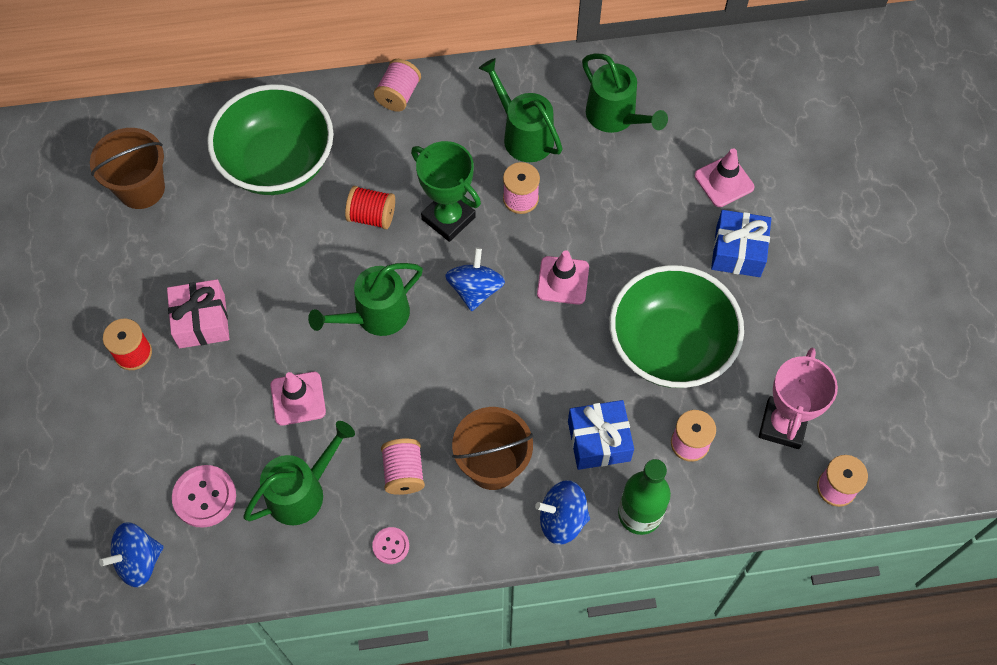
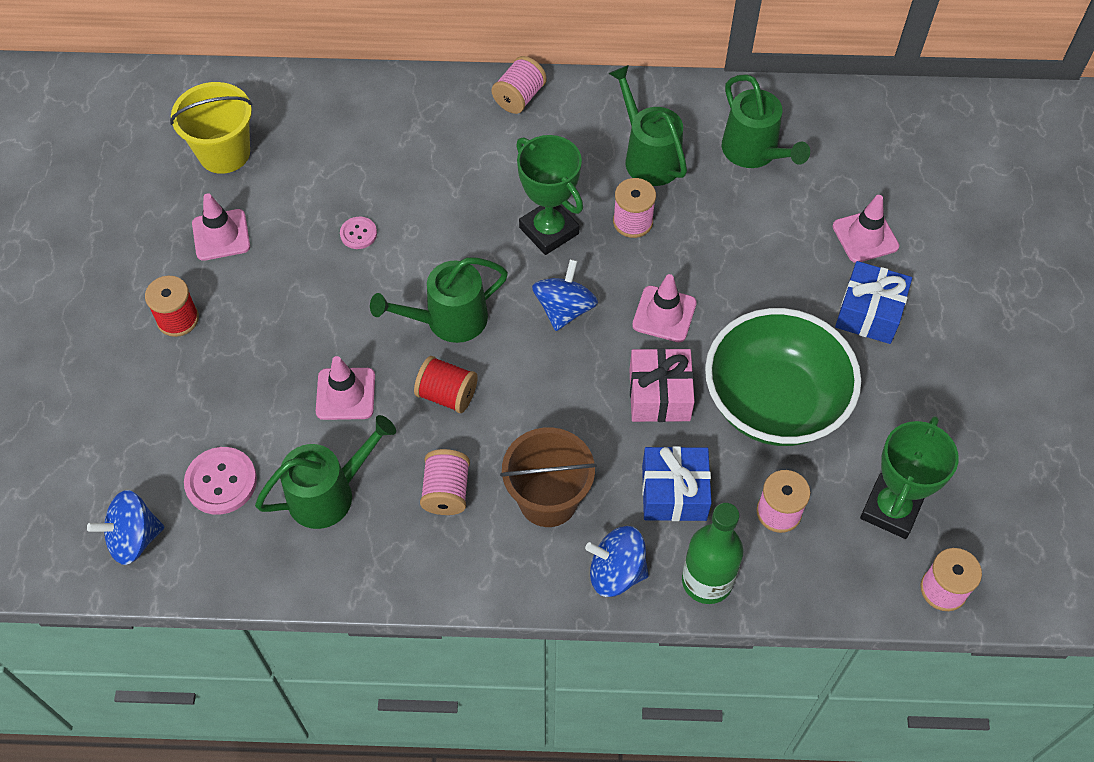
camera: 10 degrees right, 5 degrees down
(141, 188) = (224, 153): brown bucket -> yellow bucket
(155, 268) = (221, 235): none -> pink traffic cone
(201, 321) = (258, 297): pink gift -> pink gift (659, 395)
(277, 162) = (375, 147): green bowl -> none
(372, 216) = (465, 216): red spool -> red spool (447, 395)
(391, 546) = (416, 569): pink button -> pink button (358, 234)
(783, 425) = (891, 509): pink trophy -> green trophy

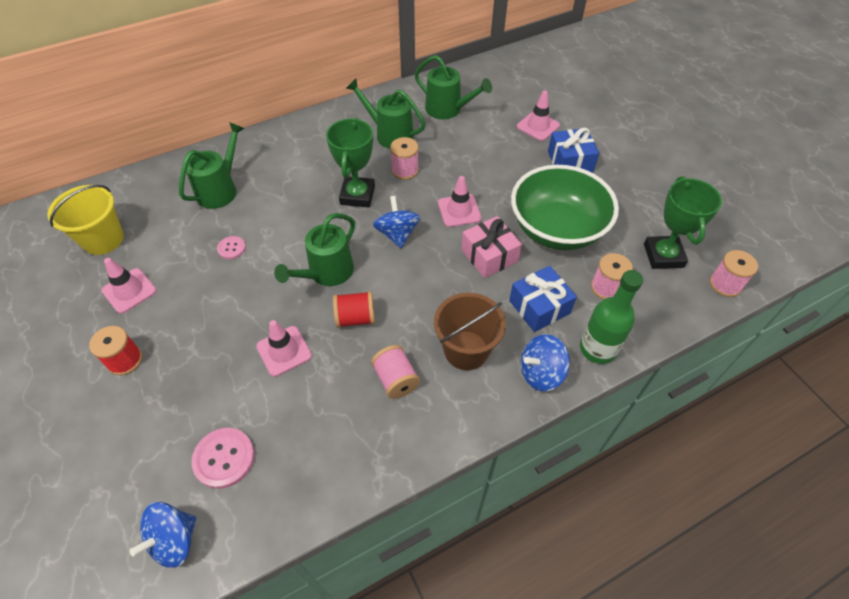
camera: 30 degrees left, 5 degrees down
(329, 493) = (313, 423): green watering can -> green watering can (220, 189)
(519, 97) = (290, 133): pink spool -> none
(549, 230) = (357, 195): green trophy -> green trophy turned 75 degrees clockwise

